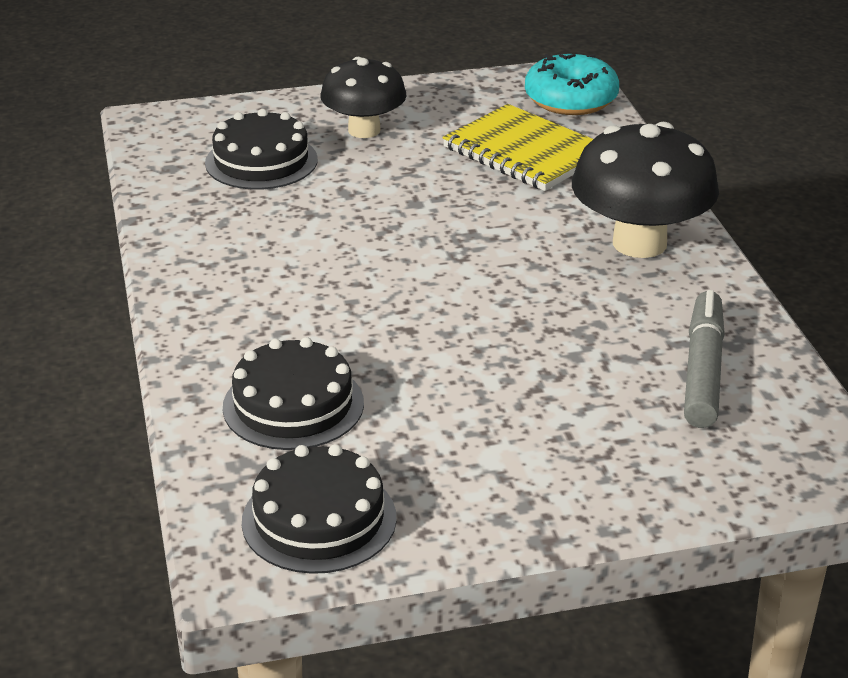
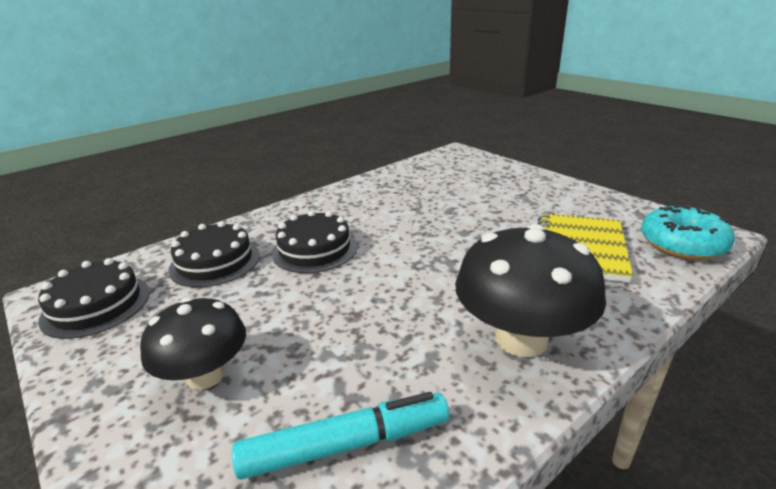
camera: 65 degrees right, 5 degrees down
(261, 161) = (452, 182): black cake -> black cake (314, 249)
(364, 130) = (523, 195): black mushroom -> black mushroom (205, 376)
(703, 370) = (345, 445): grey marker -> turquoise marker

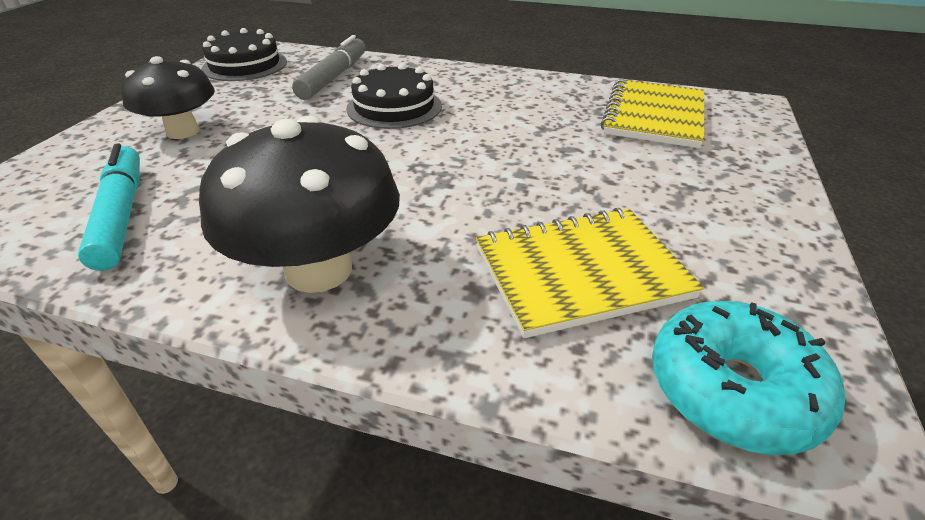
camera: 55 degrees right, 10 degrees up
(215, 262) = (334, 77): black cake -> grey marker
(345, 445) = (121, 214): turquoise marker -> turquoise marker turned 150 degrees counterclockwise
(440, 175) = (654, 116): none -> yellow notebook

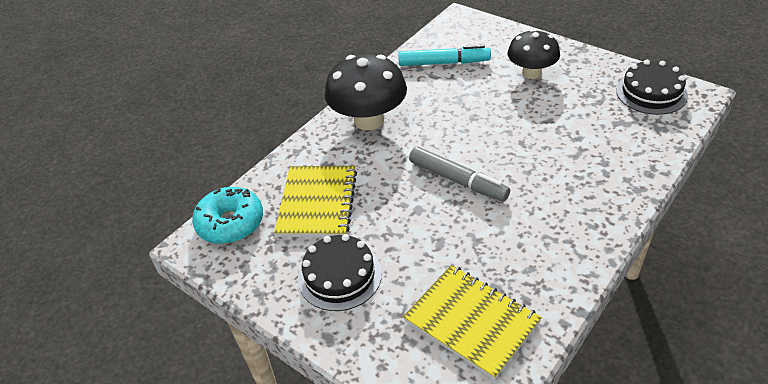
camera: 115 degrees right, 5 degrees up
(334, 77) = (613, 138): grey marker -> grey marker (458, 180)
(394, 107) = (541, 165): black cake -> black cake (339, 276)

